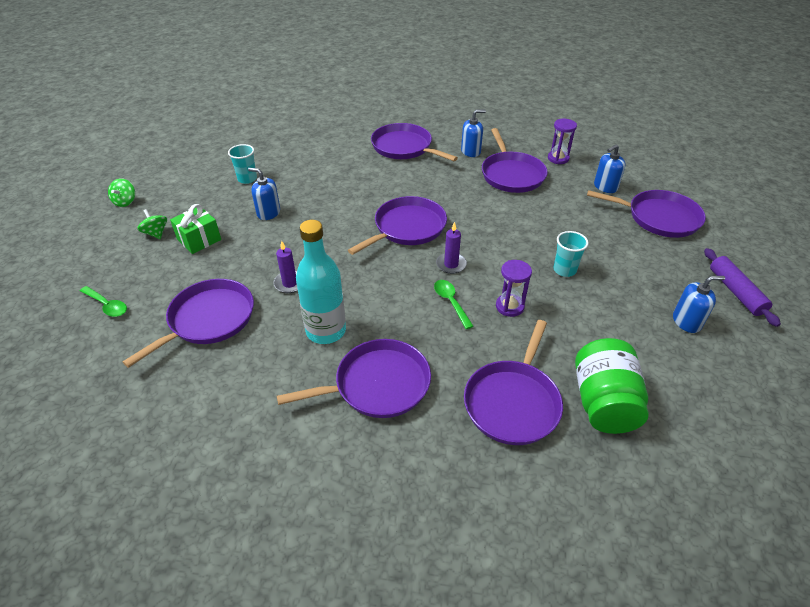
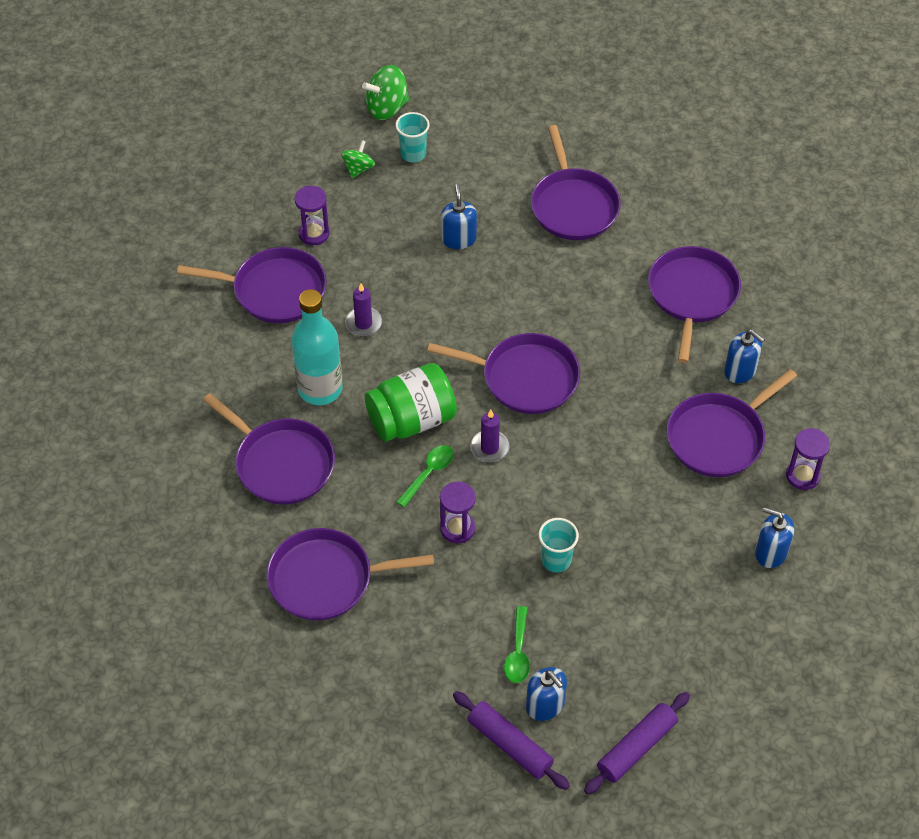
camera: 60 degrees right, 10 degrees up
(107, 305) = (242, 205): green spoon -> green spoon (518, 652)
(125, 202) = (387, 108): green spinning top -> green spinning top, size x1.58
(183, 277) = (314, 234): none -> purple hourglass
(199, 239) = (374, 209): green gift -> none
(247, 179) = (504, 182): turquoise cup -> turquoise cup (413, 154)
(603, 402) = (372, 655): green jar -> green jar (412, 420)
(659, 217) = (741, 633): purple pan -> purple pan (573, 206)
(717, 354) = (509, 745): none -> purple rolling pin

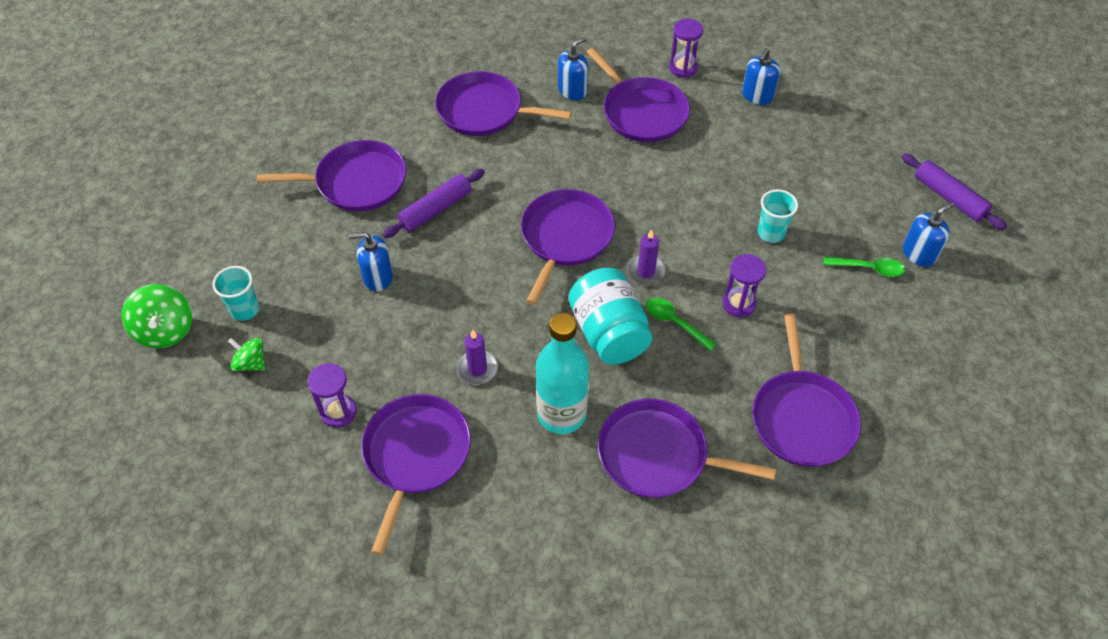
camera: 85 degrees left, 0 degrees up
(281, 463) = (658, 455): purple pan -> purple pan turned 120 degrees counterclockwise
(412, 420) = (609, 333): green jar -> turquoise jar
(509, 745) = (962, 282): purple rolling pin -> purple rolling pin (436, 210)

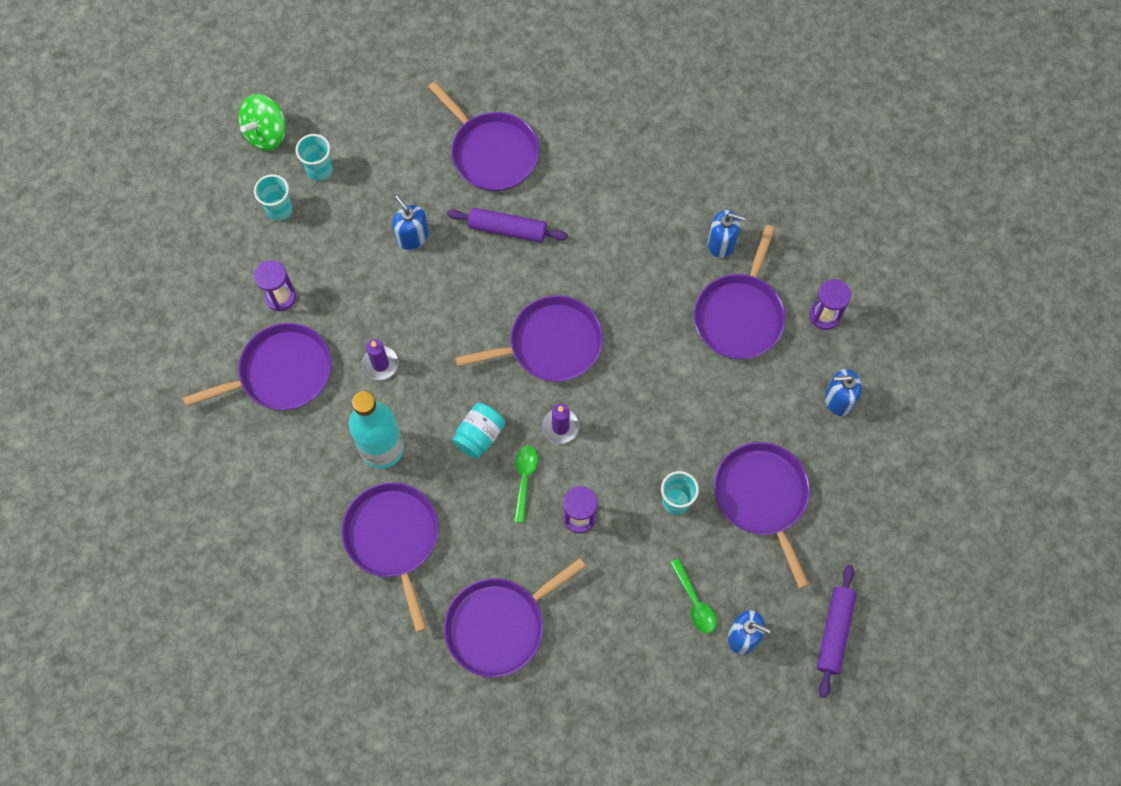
camera: 55 degrees right, 15 degrees up
(251, 363) = (279, 210): green spinning top -> turquoise cup
(484, 111) = (642, 190): purple pan -> purple pan (762, 497)
(609, 333) = (479, 436): turquoise jar -> turquoise jar, size x0.63

